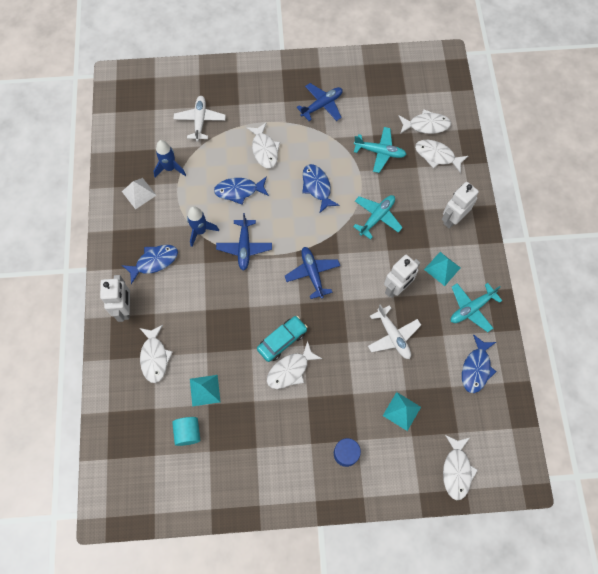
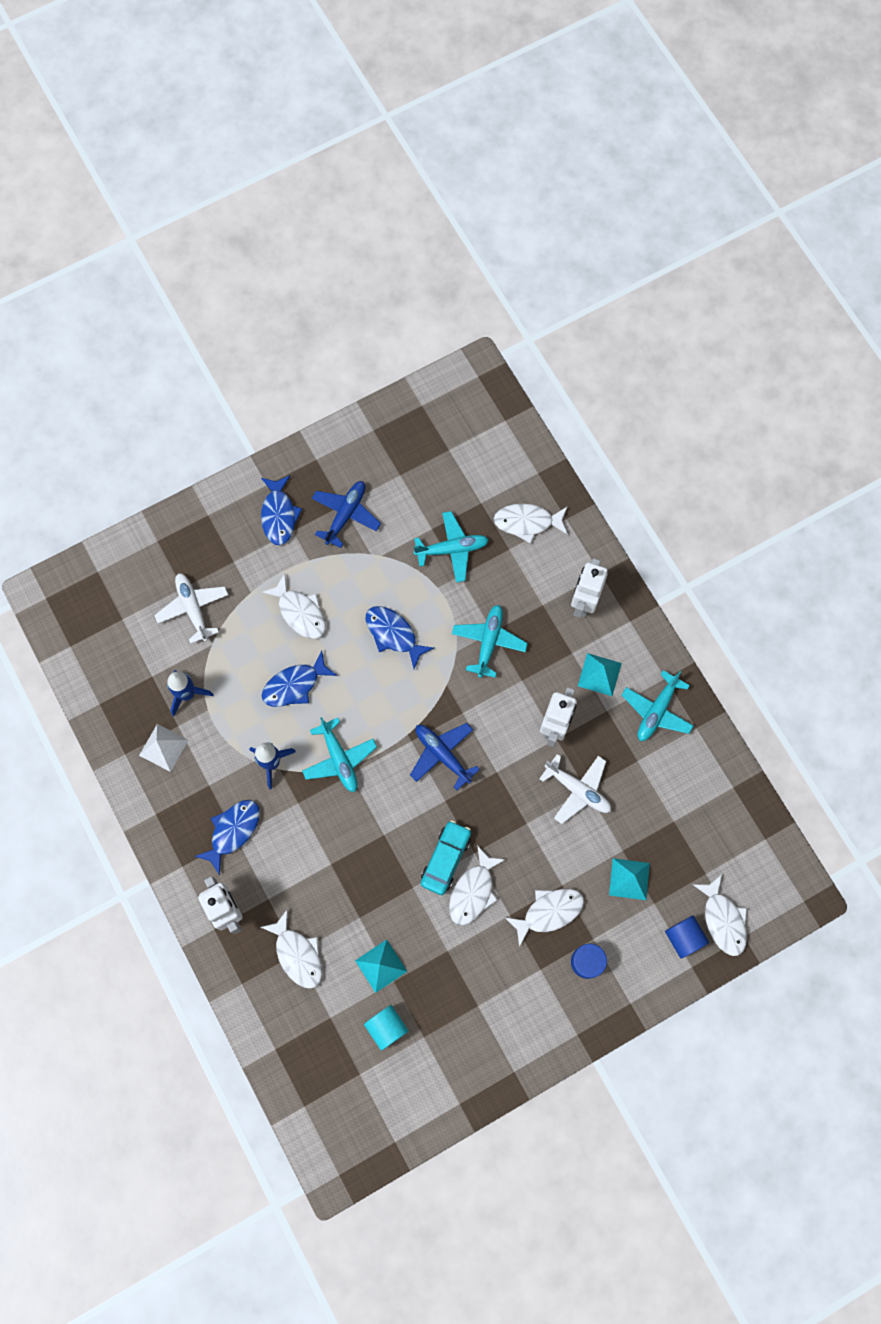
camera: 25 degrees left, 5 degrees up
(244, 247) = (339, 759): blue plane -> turquoise plane
(422, 469) = (684, 938): none -> blue cylinder
(426, 125) = (495, 484): white fish -> white fish (549, 912)
(476, 368) = (694, 784): blue fish -> blue fish (279, 515)

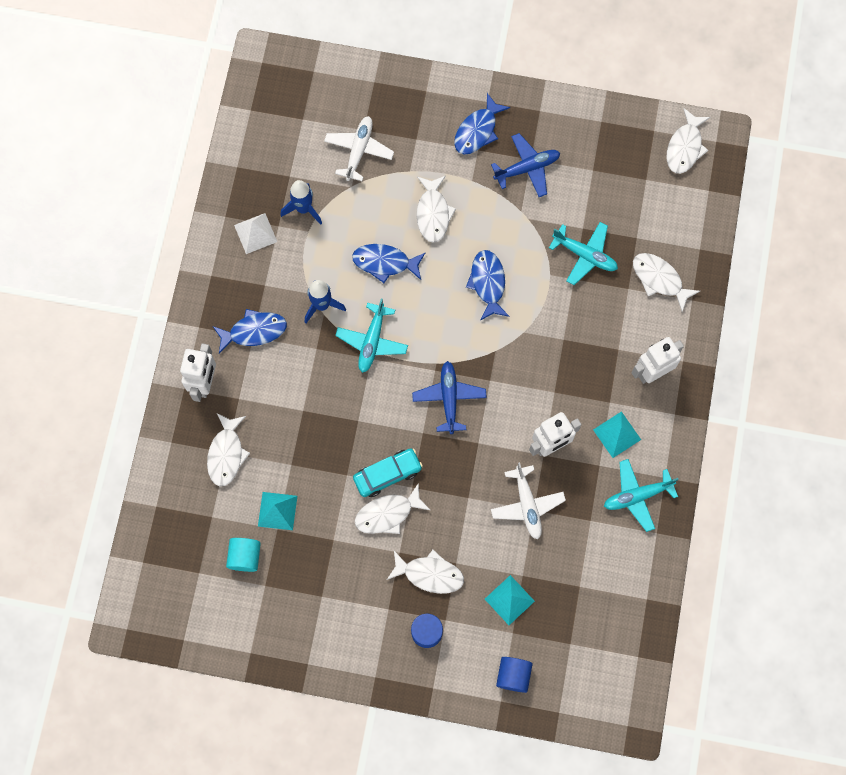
camera: 40 degrees right, 0 degrees up
(489, 642) = (554, 344): turquoise plane -> none
(723, 919) = (554, 687): white fish -> white fish (685, 147)

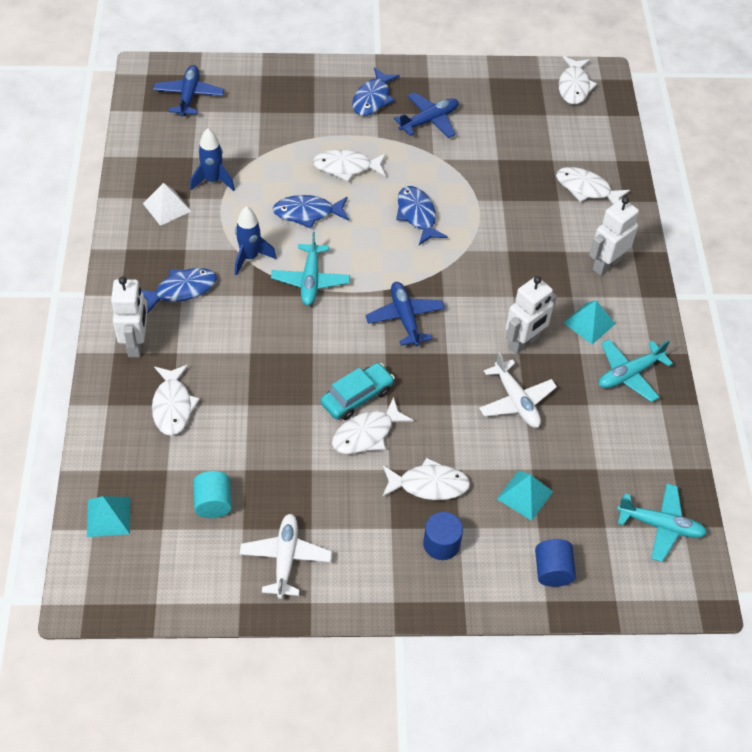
camera: 15 degrees left, 20 degrees down
(277, 511) = (242, 451): turquoise pyramid -> turquoise pyramid (108, 516)
(298, 98) = (189, 96): none -> blue plane
(359, 150) = (259, 128): white plane -> white plane (285, 558)
(433, 213) = (346, 167): white fish -> white fish turned 105 degrees clockwise
(585, 255) = (507, 180): turquoise plane -> turquoise plane (660, 526)

